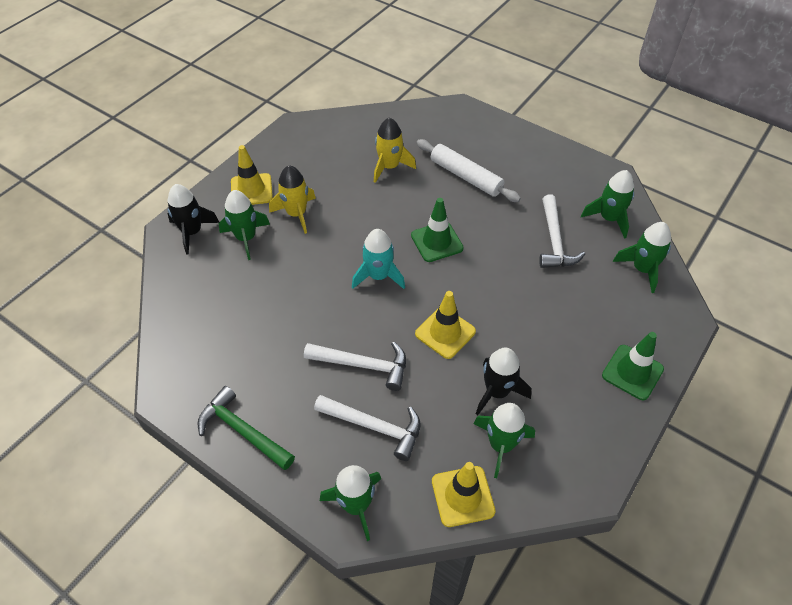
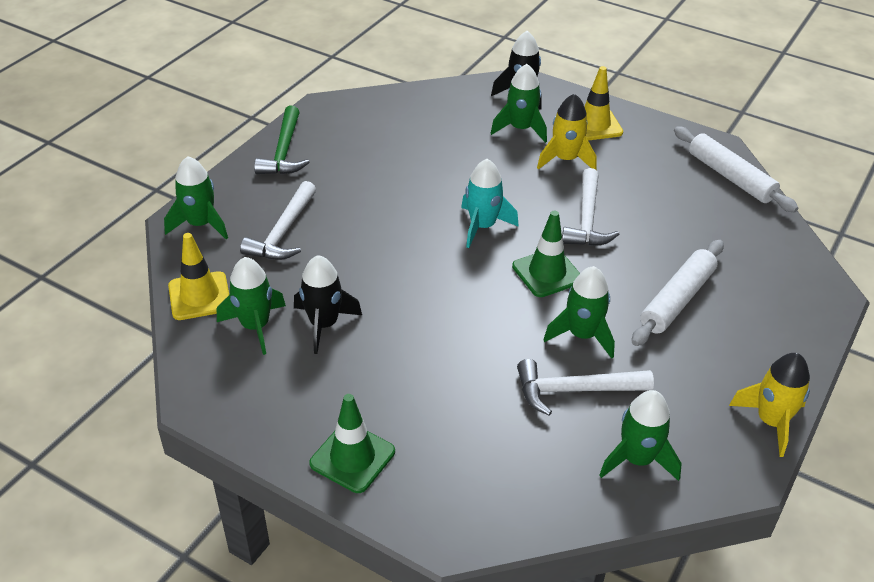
camera: 85 degrees right, 10 degrees down
(243, 431) = (284, 151): green hammer -> green hammer turned 150 degrees clockwise
(334, 126) = (730, 177): none -> white rolling pin
(363, 365) = (358, 221): white hammer -> white hammer (587, 219)
(390, 167) = (671, 228): yellow rocket -> yellow rocket (771, 422)
(445, 332) = (405, 282): yellow traffic cone -> none
(642, 269) = (538, 491): green rocket -> green rocket (582, 335)

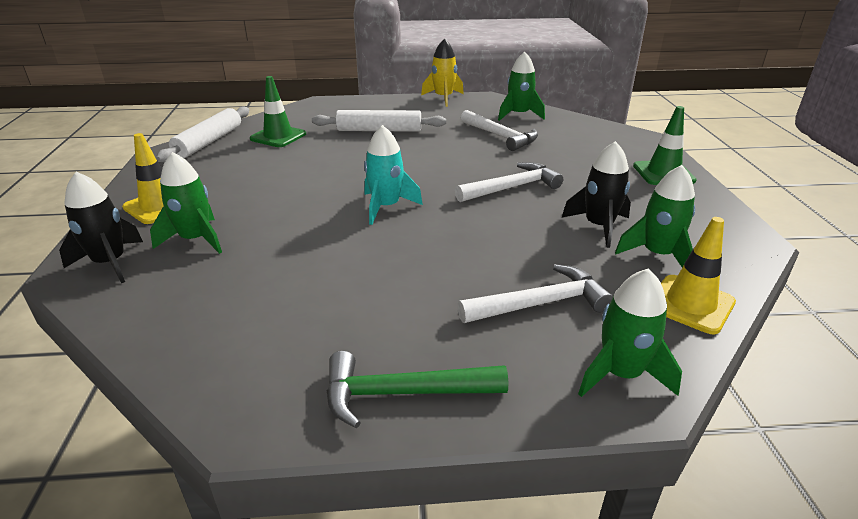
camera: 125 degrees left, 10 degrees down
(284, 151) = (403, 393): green hammer -> green hammer turned 150 degrees counterclockwise
(547, 273) = (409, 169): green traffic cone -> green traffic cone (278, 136)
(566, 159) = (239, 202): yellow rocket -> none
(582, 335) = (453, 145): green rocket -> none
(587, 219) = (324, 173): white hammer -> white hammer (512, 188)

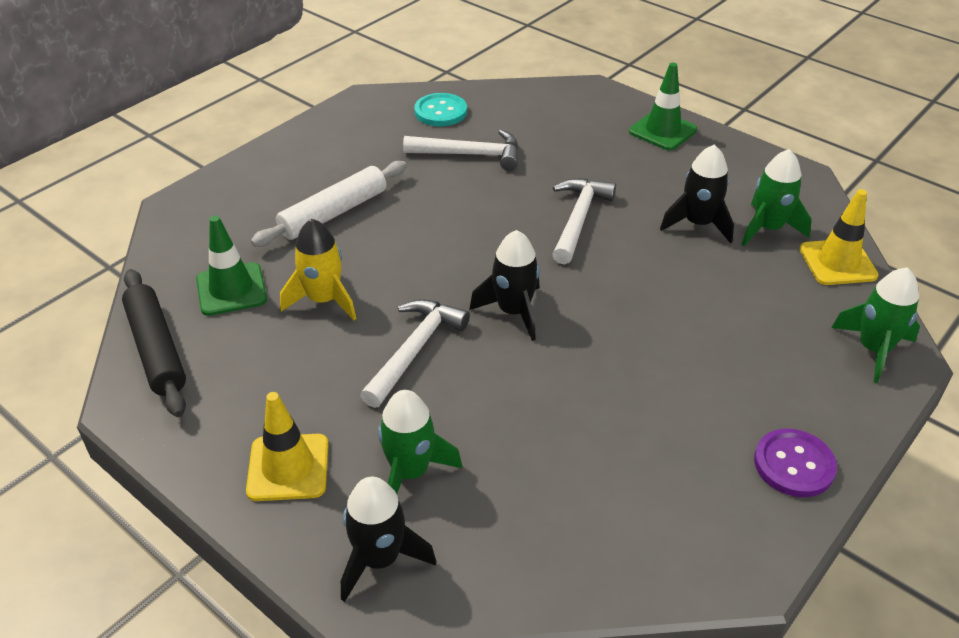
camera: 45 degrees left, 10 degrees up
(209, 142) = (156, 349): white rolling pin -> black rolling pin
(386, 207) = (513, 311): turquoise rocket -> black rocket
(403, 393) = (794, 464): green hammer -> purple button
(443, 98) = (320, 122): yellow rocket -> yellow rocket (324, 300)
(518, 115) = (440, 112): green rocket -> turquoise button
(540, 304) = (763, 328): white hammer -> white hammer (415, 350)

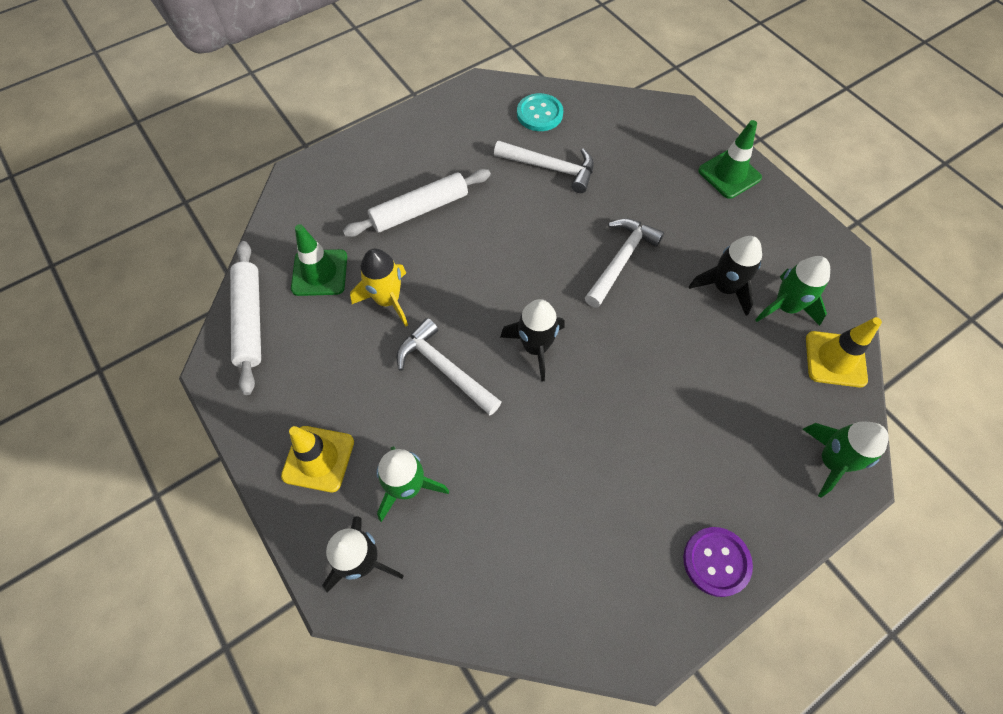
camera: 15 degrees right, 20 degrees up
(156, 349) = (249, 320): black rolling pin -> white rolling pin
(415, 350) = (445, 368): white hammer -> white hammer turned 90 degrees counterclockwise

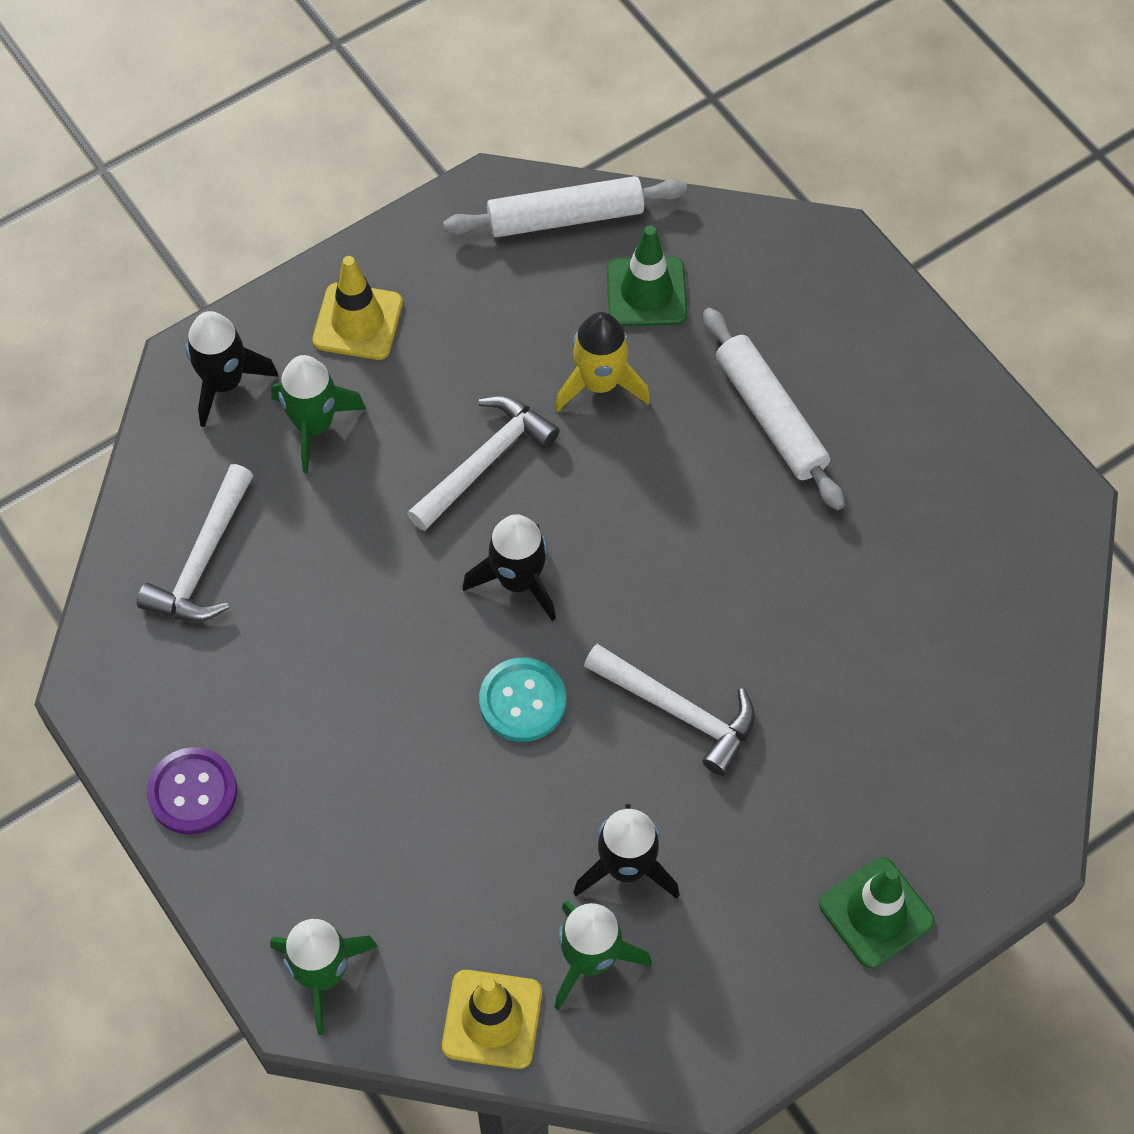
camera: 90 degrees right, 0 degrees up
(539, 114) = (1001, 597): turquoise button -> turquoise button (522, 701)
(550, 168) = (871, 611): white hammer -> white hammer (203, 560)

